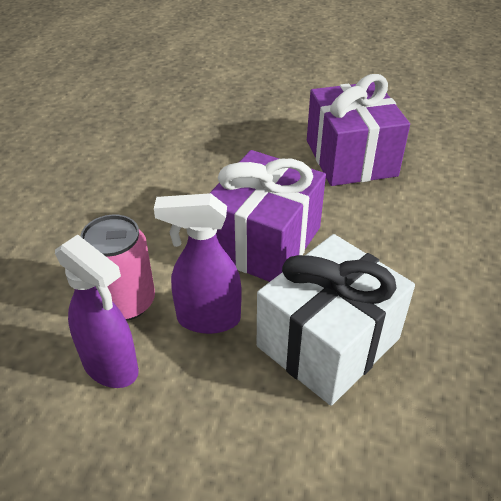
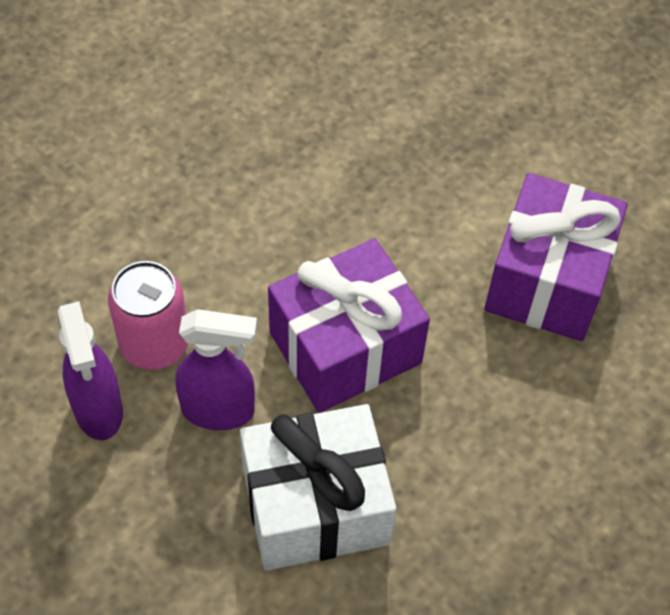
camera: 30 degrees right, 15 degrees up
(207, 319) = (219, 410): purple spray bottle -> purple spray bottle turned 150 degrees clockwise

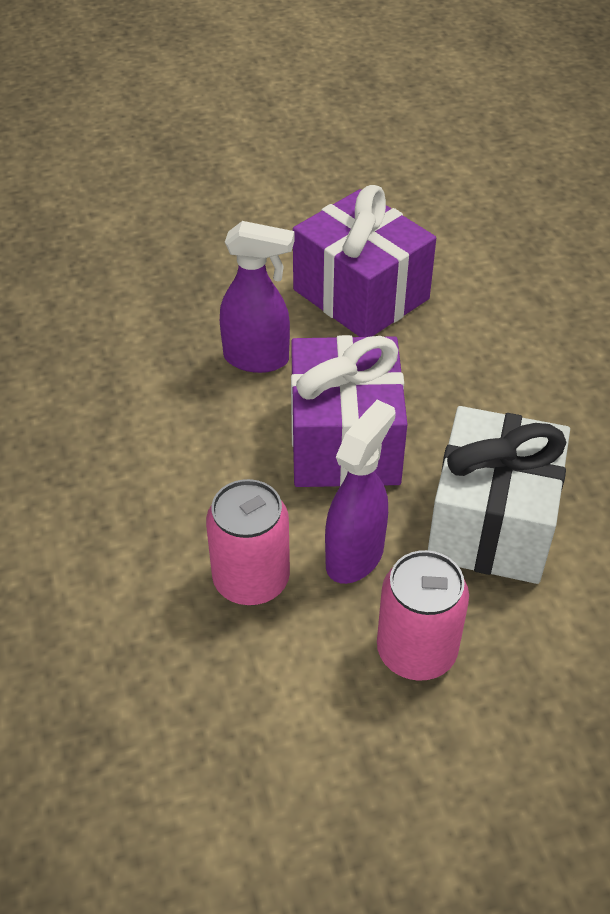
camera: 60 degrees left, 10 degrees down
(99, 410) = (298, 654): purple spray bottle -> purple spray bottle (257, 359)
(143, 497) = (416, 651): none -> pink can

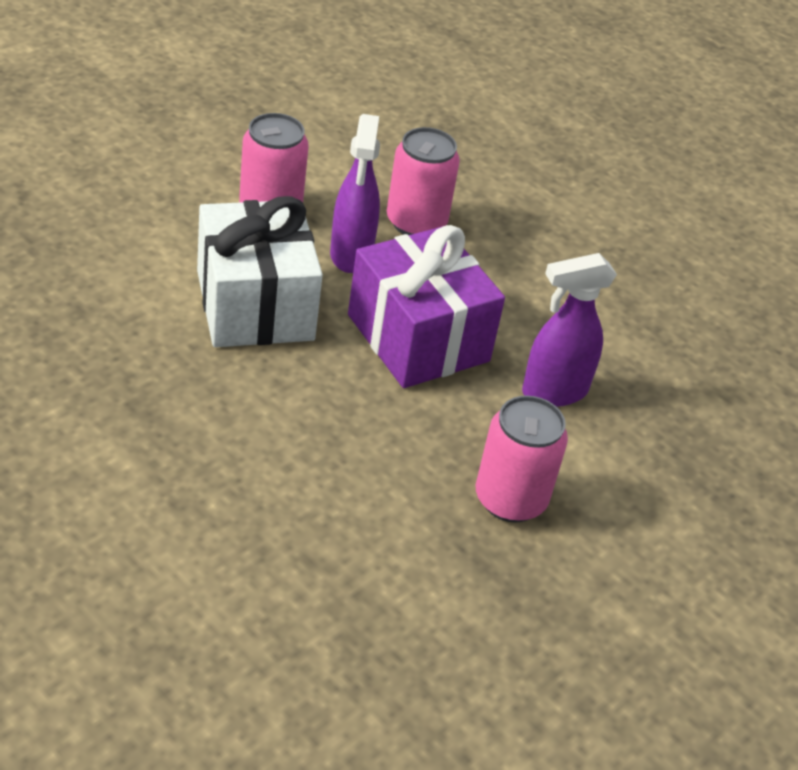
camera: 145 degrees right, 5 degrees down
(361, 294) = (510, 499): purple gift -> pink can

